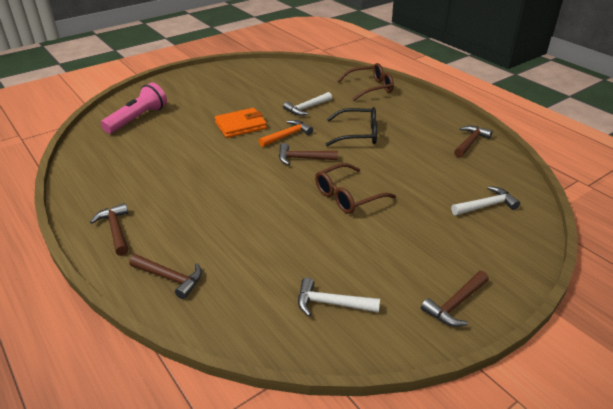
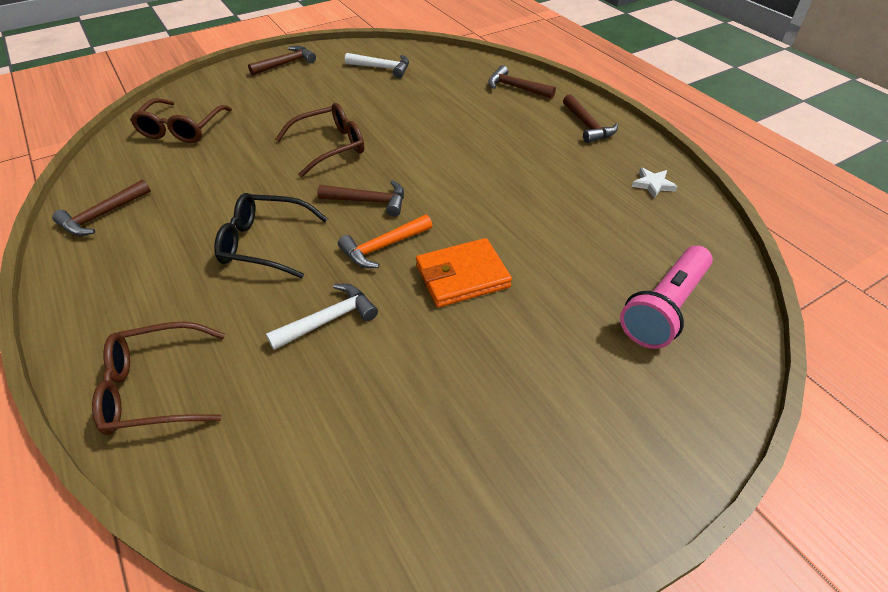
camera: 175 degrees left, 10 degrees up
(95, 179) = (653, 184): none -> white star
(486, 205) = (182, 129): white hammer -> brown glasses

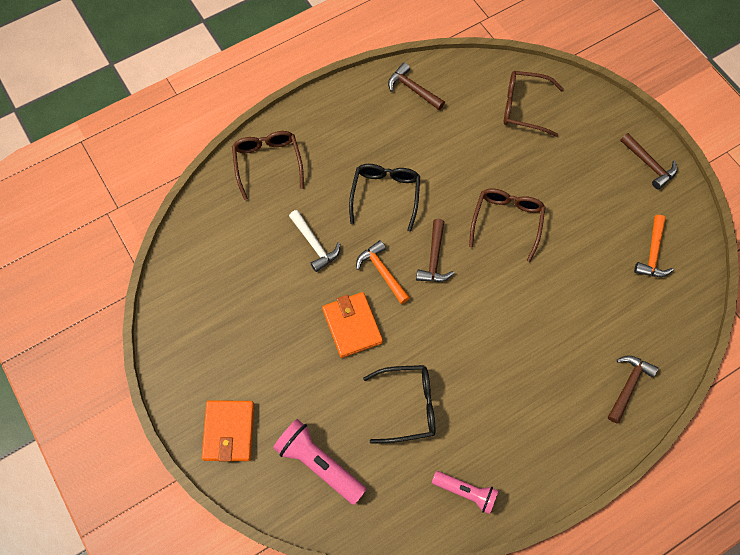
camera: 90 degrees right, 20 degrees up
(330, 147) = (507, 221): brown glasses -> brown glasses turned 135 degrees counterclockwise
(382, 68) = (653, 253): white hammer -> orange hammer
(565, 226) = (408, 406): none -> black glasses
(587, 126) = (560, 449): brown hammer -> none
(651, 422) = (229, 431): none -> orange wallet
(653, 184) = (466, 492): white star -> pink flashlight

